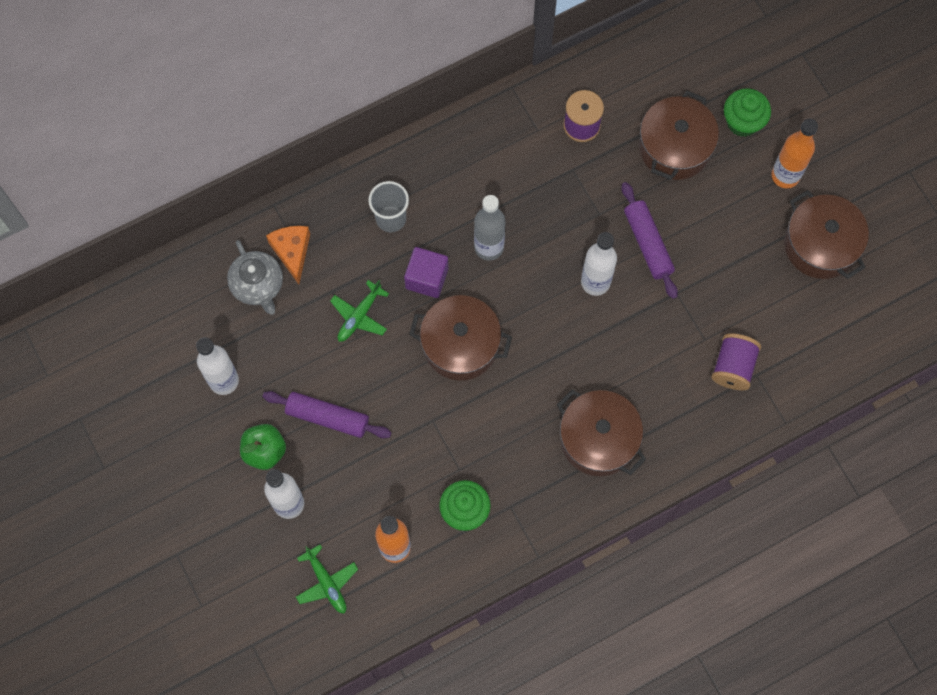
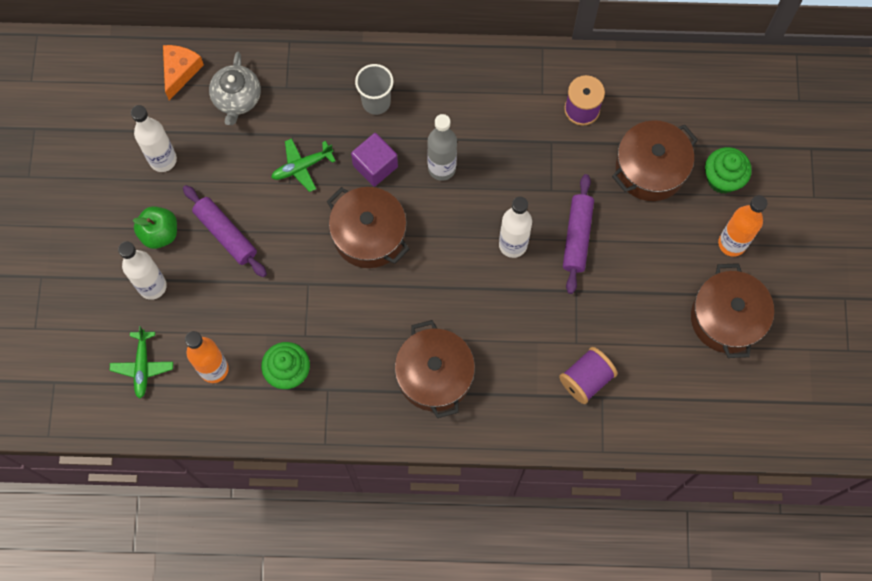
camera: 30 degrees right, 0 degrees up
(292, 252) = (280, 86): orange cheese -> orange cheese (180, 71)

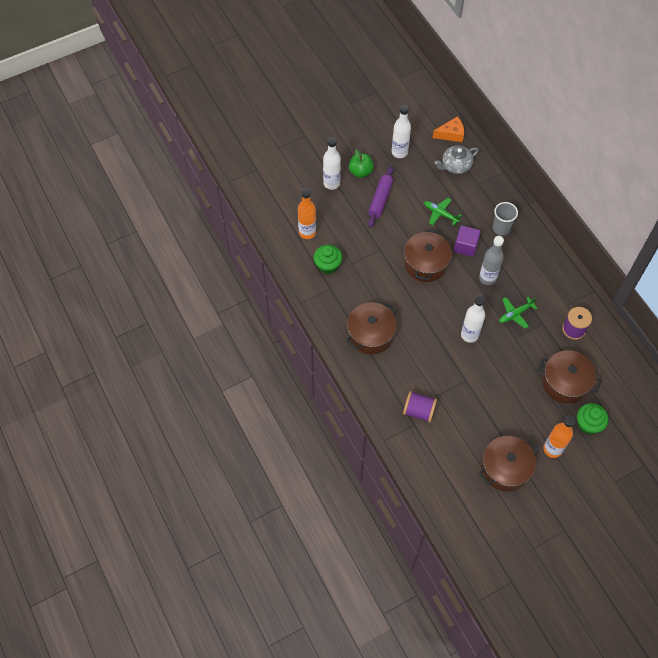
camera: 60 degrees right, 10 degrees down
(142, 366) = (288, 201): green plane -> green plane (515, 314)
(577, 236) = (497, 365): purple rolling pin -> none

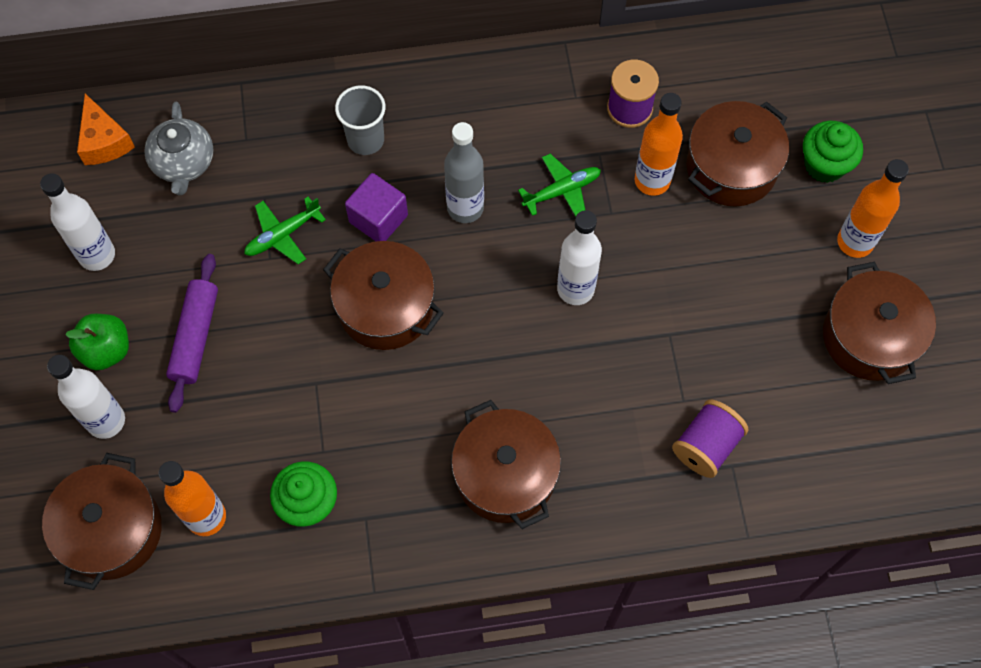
camera: 70 degrees left, 5 degrees up
(289, 203) = (111, 530): none -> brown pot
(380, 200) = (195, 337): purple rolling pin -> purple rolling pin turned 60 degrees clockwise
(451, 134) = (104, 141): orange cheese -> orange cheese turned 150 degrees clockwise
(515, 314) = (561, 191): green plane -> green plane turned 105 degrees counterclockwise
(540, 350) = (652, 181): none -> orange bottle

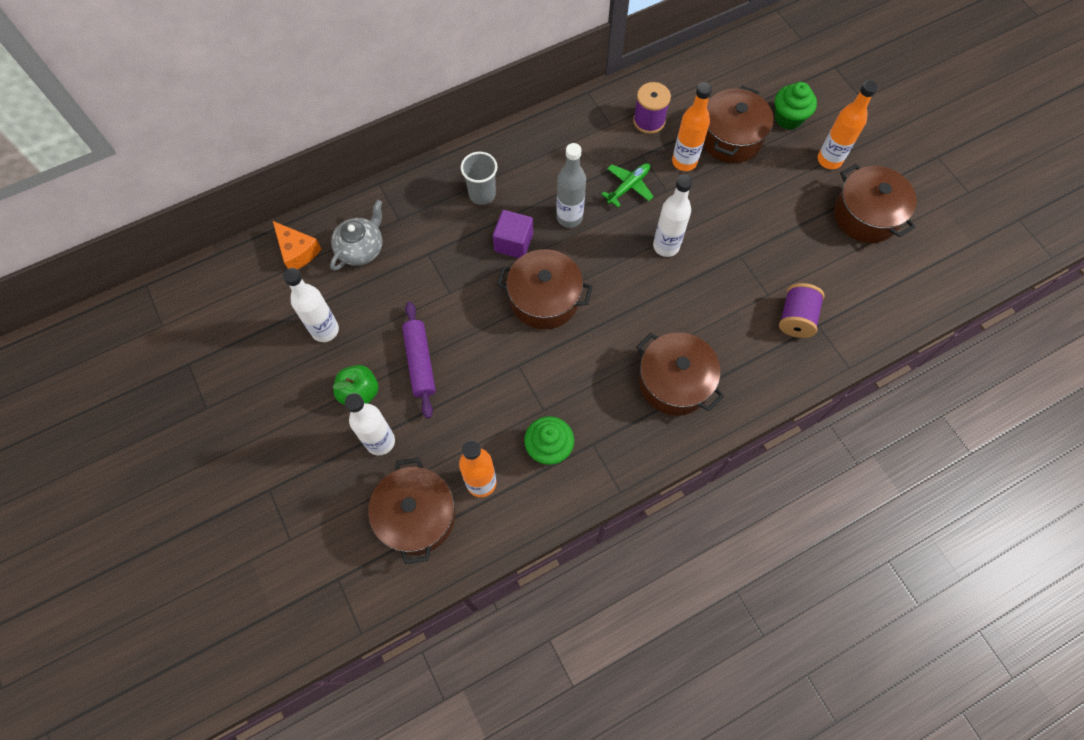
camera: 20 degrees left, 0 degrees up
(183, 163) = (361, 248): grey teapot -> grey teapot turned 120 degrees counterclockwise
(283, 235) = (452, 274): green plane -> none

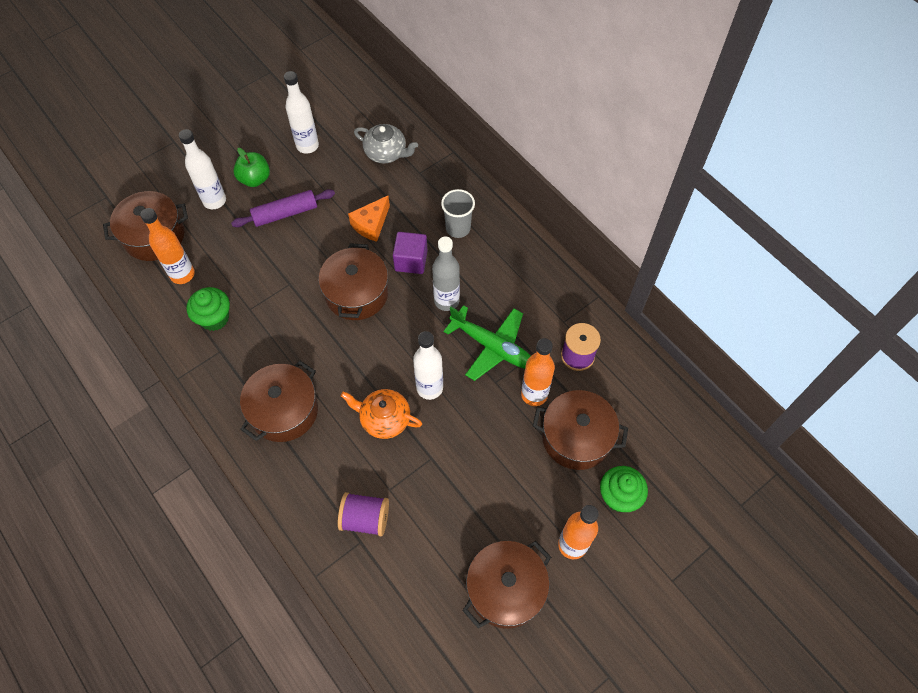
camera: 80 degrees right, 5 degrees down
(297, 251) = (376, 113): orange cheese -> orange cheese (371, 224)
(628, 186) = (492, 346): green plane -> green plane, size x1.59
(695, 290) = (384, 419): none -> orange teapot

